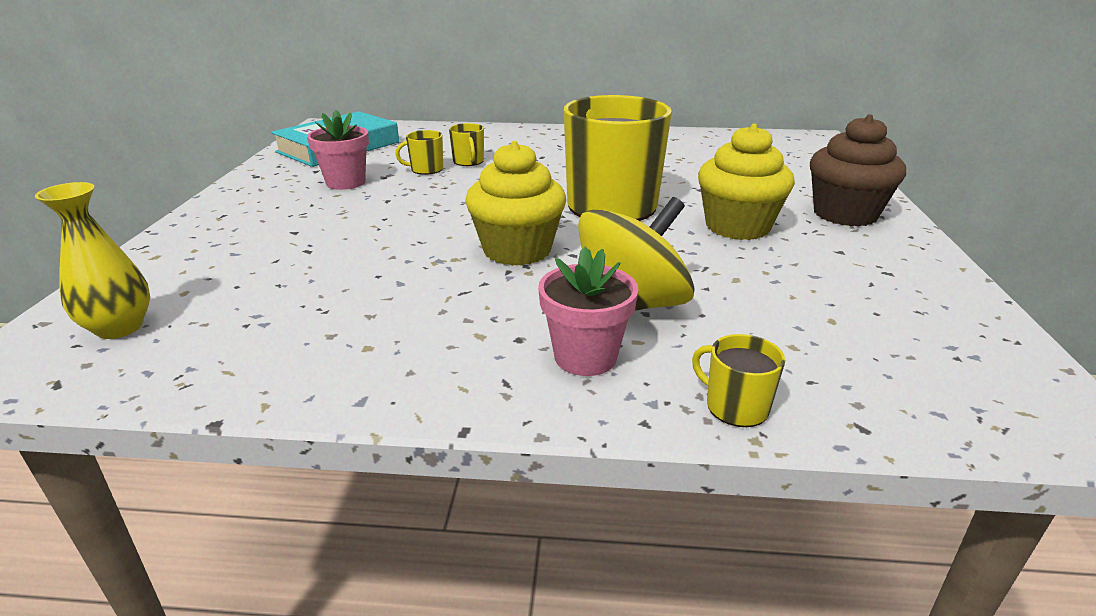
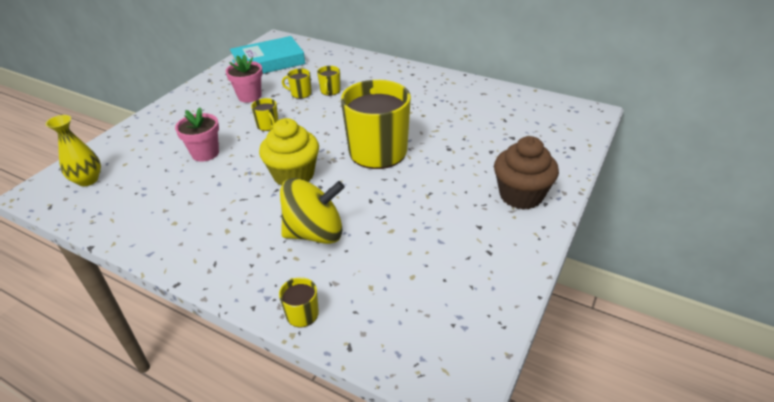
camera: 25 degrees right, 10 degrees up
(411, 206) = (268, 125): none -> yellow mug
(585, 357) = (262, 260): pink flower pot -> pink flower pot (205, 153)
(737, 227) = (437, 188): yellow cupcake -> none

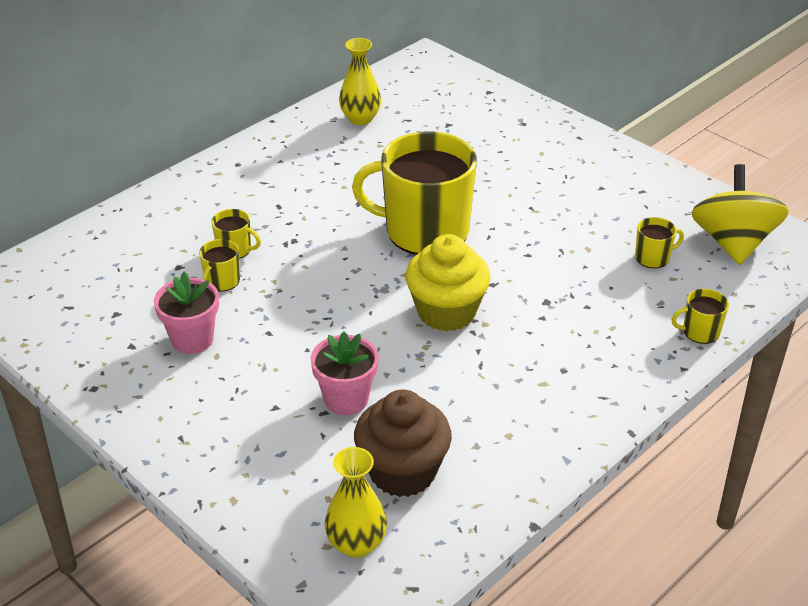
camera: 75 degrees left, 0 degrees up
(268, 62) = (78, 307): turquoise book -> none
(268, 125) = (301, 325): yellow mug -> yellow mug (653, 257)
(315, 233) = (573, 307): yellow spinning top -> yellow spinning top (733, 242)
(491, 102) = (360, 118): none -> yellow vase
(521, 195) = (560, 148): brown cupcake -> brown cupcake (402, 472)

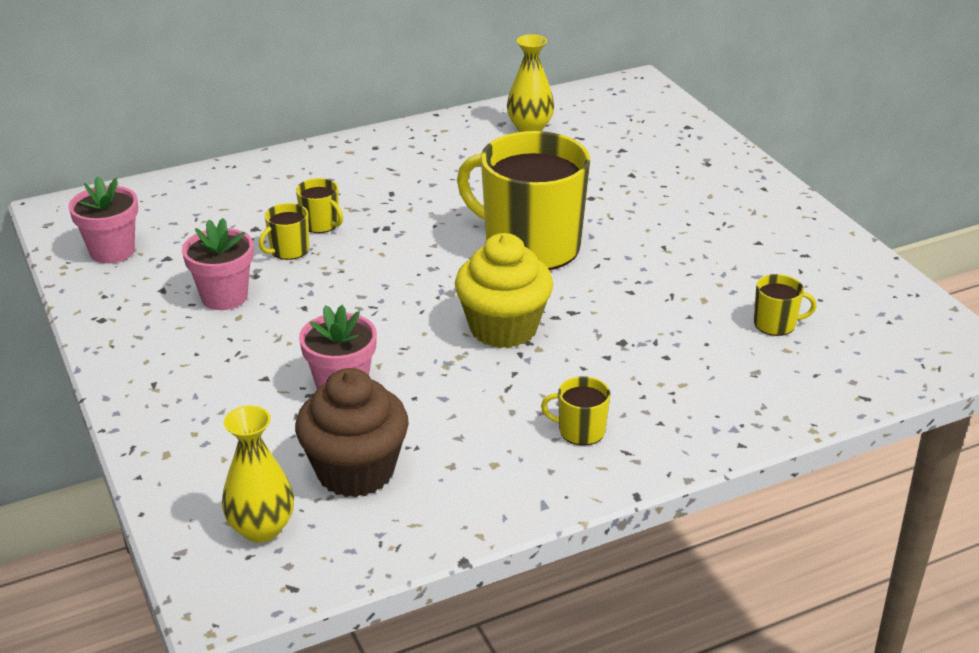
camera: 20 degrees right, 5 degrees down
(60, 319) = (112, 251): none -> pink flower pot
(700, 332) = (785, 411): yellow mug -> yellow mug (580, 431)
(733, 242) = (884, 328): yellow spinning top -> none

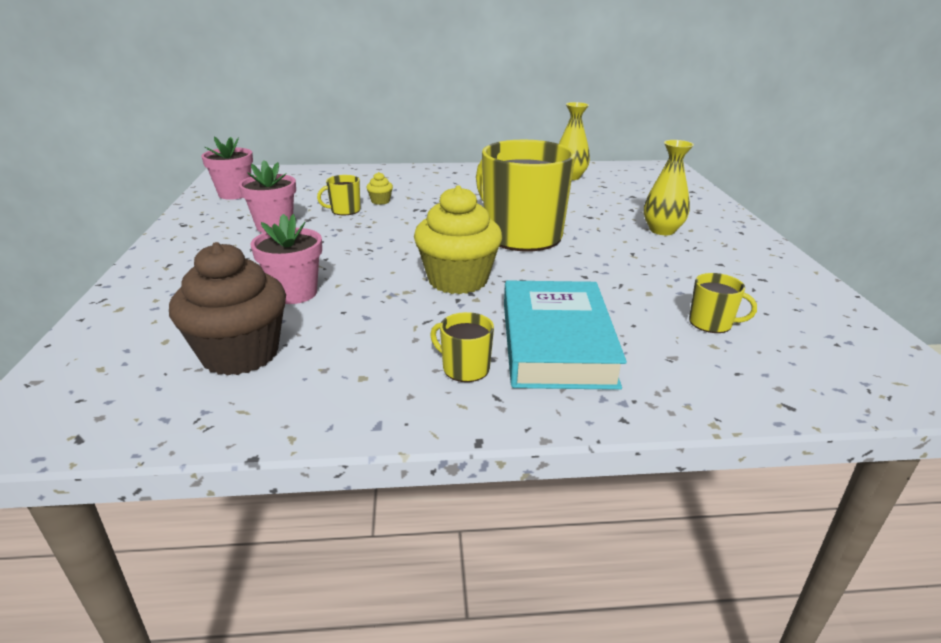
camera: 20 degrees right, 5 degrees down
(261, 528) = (116, 379): yellow vase -> yellow vase (662, 230)
(321, 224) = (380, 201): yellow mug -> yellow cupcake
(646, 382) = (556, 343): none -> turquoise book

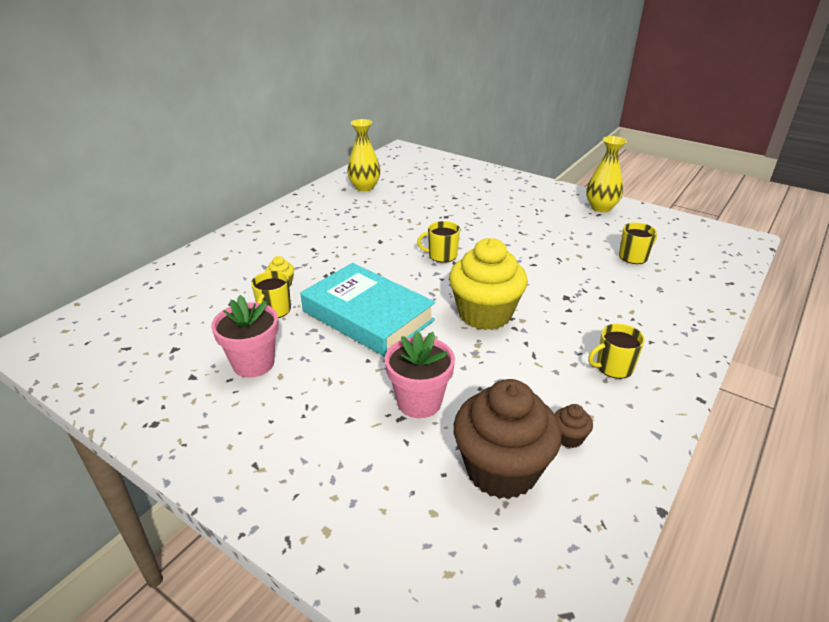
camera: 50 degrees left, 5 degrees up
(234, 194) = (117, 359): pink flower pot -> none
(317, 374) = (569, 437): none -> brown cupcake
(521, 235) = (442, 255): yellow mug -> yellow mug, size x0.41
(556, 343) = (611, 318): turquoise book -> turquoise book (367, 316)
(662, 230) = (500, 206): yellow vase -> yellow vase (601, 208)

